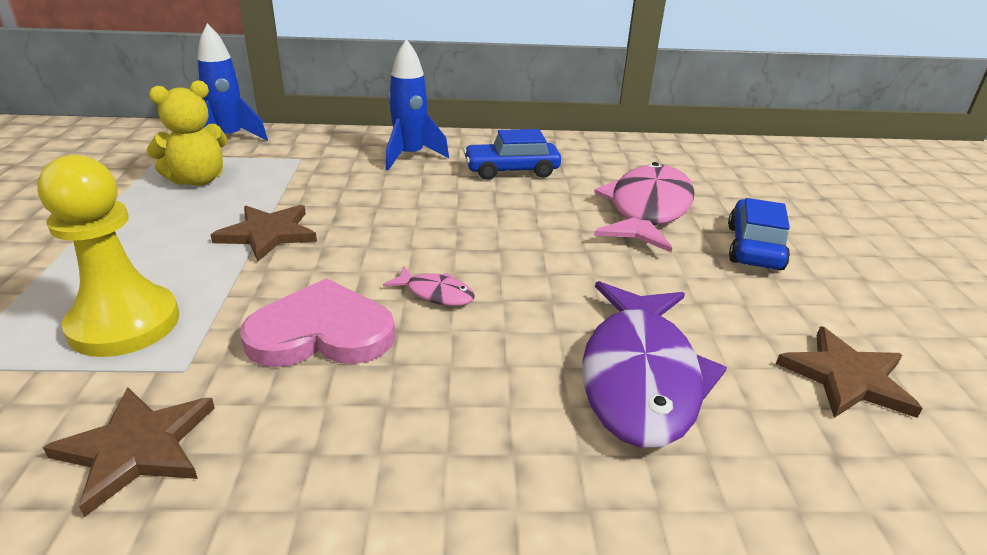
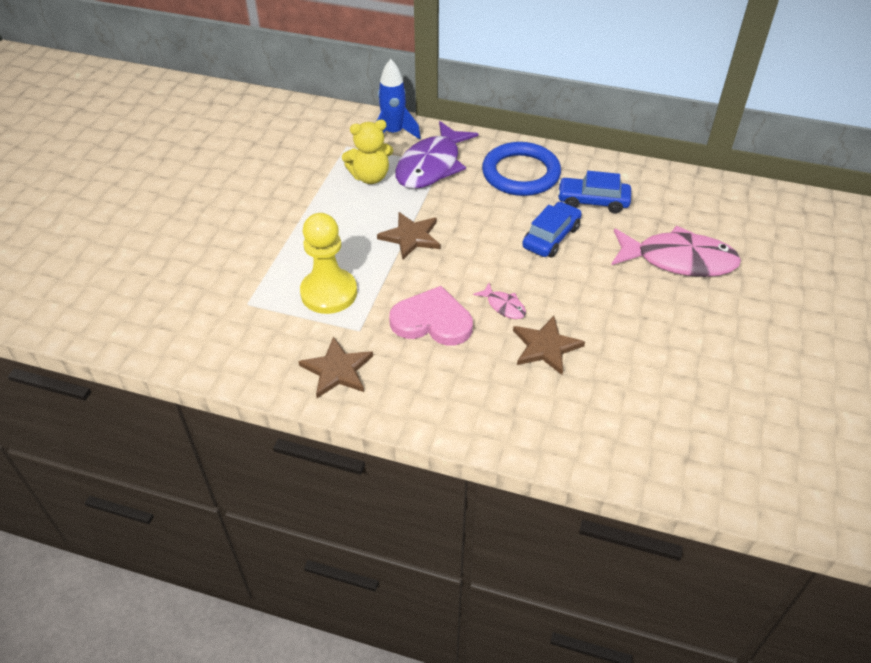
camera: 20 degrees right, 15 degrees up
(410, 156) = (520, 173): blue rocket -> blue ring
(640, 377) = (603, 388): purple fish -> purple fish (431, 166)
(647, 210) = (678, 260): pink fish -> pink fish turned 60 degrees clockwise
(754, 247) = (738, 310): blue car -> blue car (551, 237)
(847, 377) = (729, 417): brown star -> brown star (546, 347)

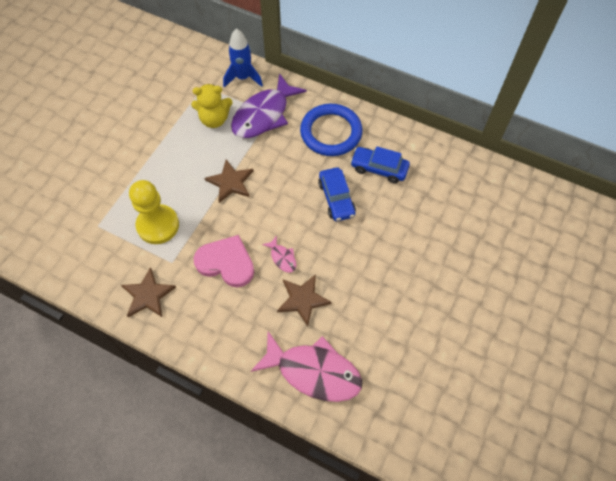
camera: 10 degrees right, 15 degrees up
(551, 237) = (336, 198): blue car -> blue car turned 120 degrees clockwise
(678, 260) = (428, 235): pink fish -> pink fish (313, 371)

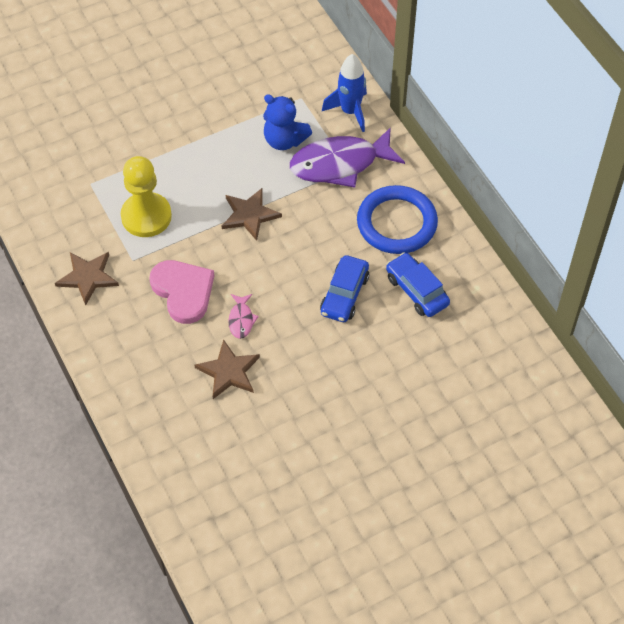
camera: 35 degrees right, 5 degrees down
(214, 119) = (284, 140): yellow teddy bear -> blue teddy bear
(313, 371) = (185, 443): pink fish -> none

